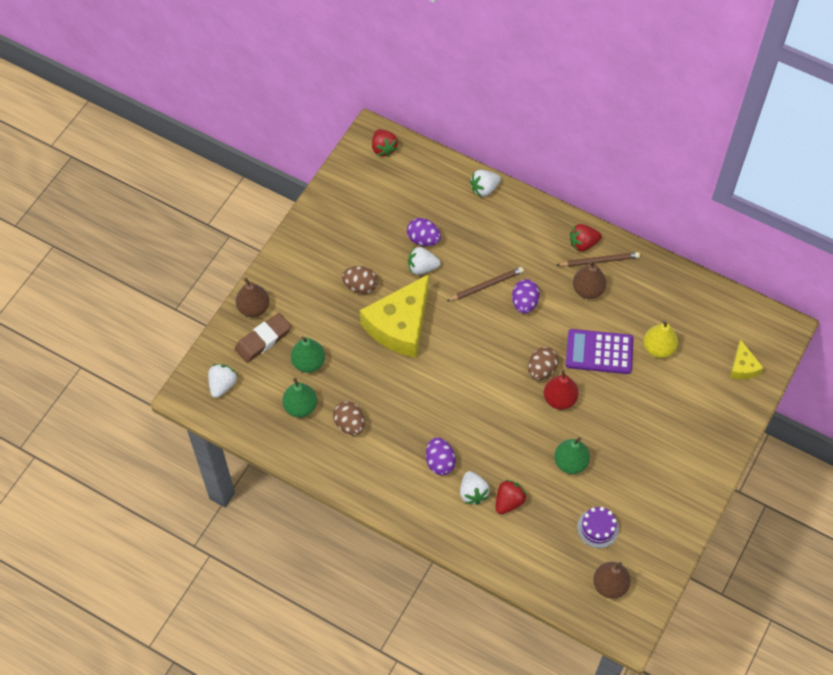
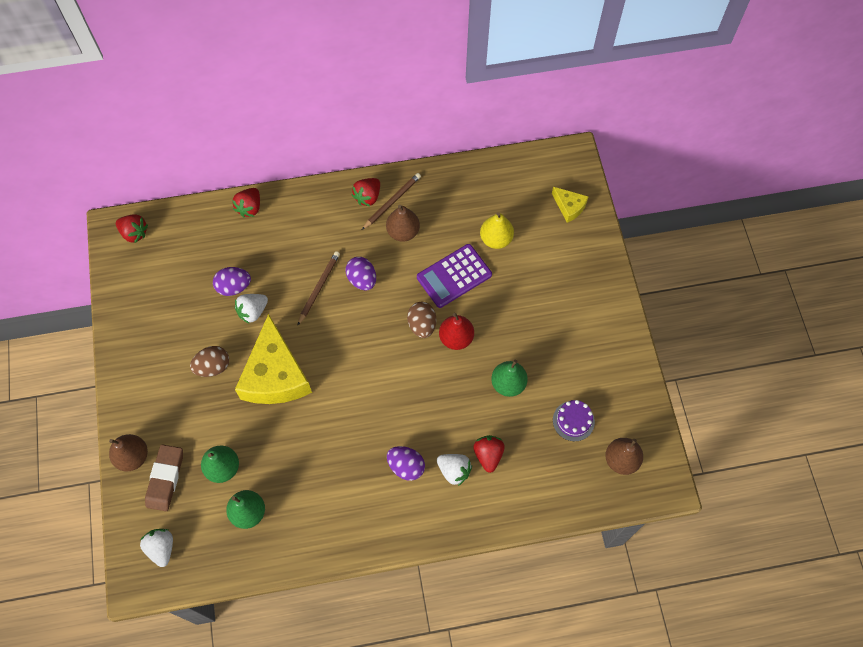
camera: 40 degrees left, 5 degrees up
(350, 424) = (304, 494): brown egg -> none
(484, 189) = (249, 208): white strawberry -> red strawberry

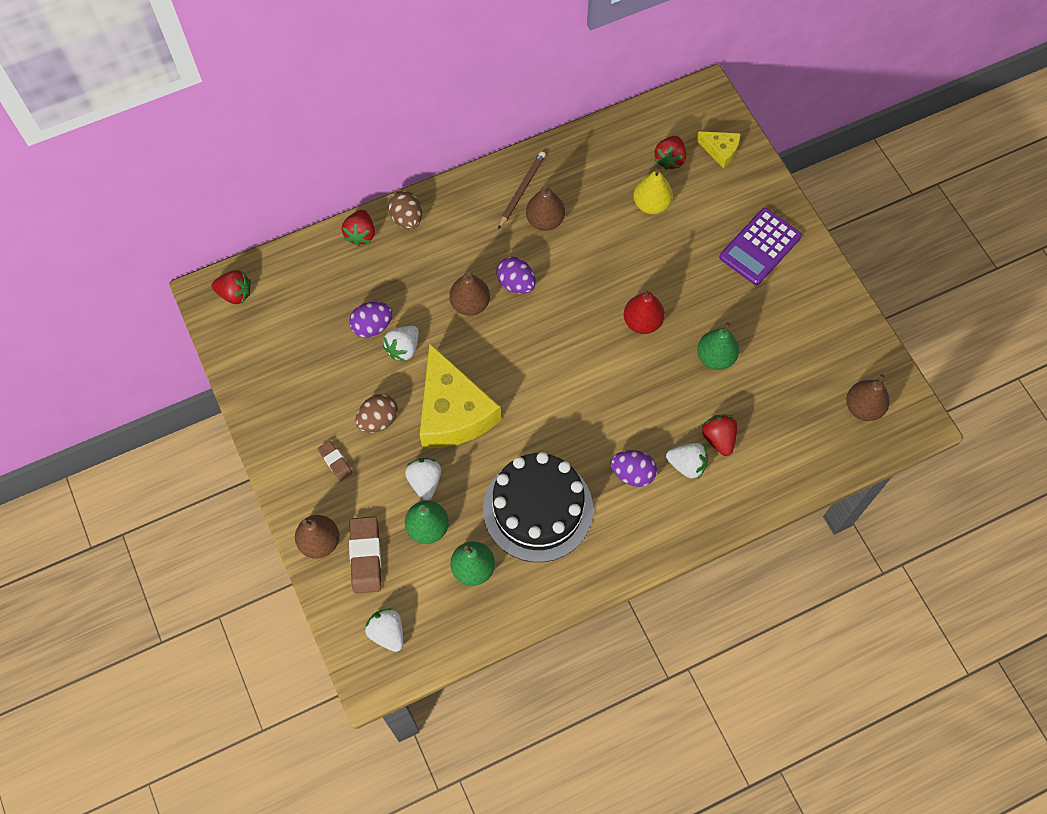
camera: 15 degrees left, 0 degrees up
(167, 392) = (335, 461): none -> brown eraser
(233, 428) = (425, 482): none -> white strawberry
(318, 476) = (538, 509): none -> black cake
(319, 287) = (470, 304): brown pencil -> brown pear
(367, 197) = (492, 191): red strawberry -> red strawberry (669, 159)
(422, 325) = (600, 317): brown egg -> brown egg (407, 219)
(454, 276) = (618, 255): purple calculator -> purple calculator (760, 247)
(573, 421) = (799, 379): purple cake -> none

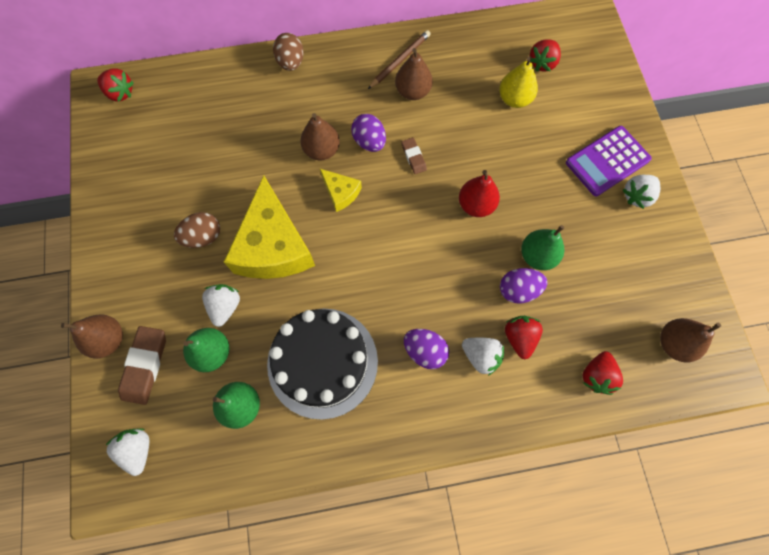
camera: 15 degrees right, 5 degrees up
(335, 461) = (150, 266): brown eraser -> brown eraser (413, 157)
(360, 234) = (246, 67): red strawberry -> red strawberry (596, 375)
(372, 326) = (228, 149): purple egg -> purple egg (518, 290)
(403, 348) = (248, 176): white strawberry -> white strawberry (636, 196)
(720, 151) = (591, 66): yellow cheese -> yellow cheese (341, 193)

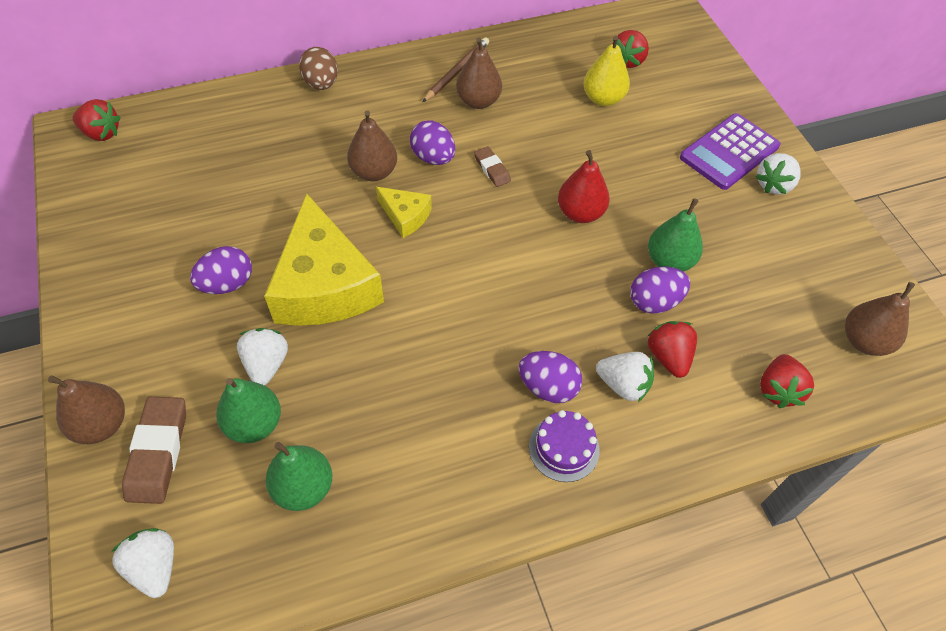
camera: 10 degrees left, 15 degrees down
(203, 237) = (227, 284): brown egg -> purple egg
(322, 362) = (411, 417): black cake -> none
(428, 401) = (564, 448): none -> purple cake

